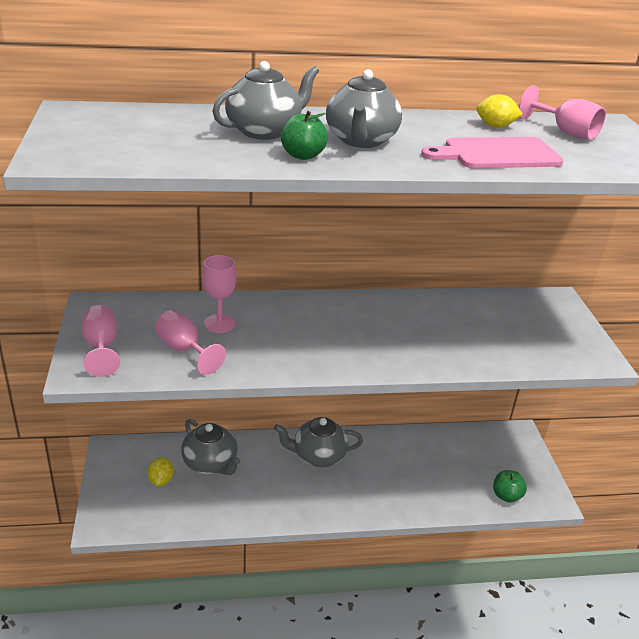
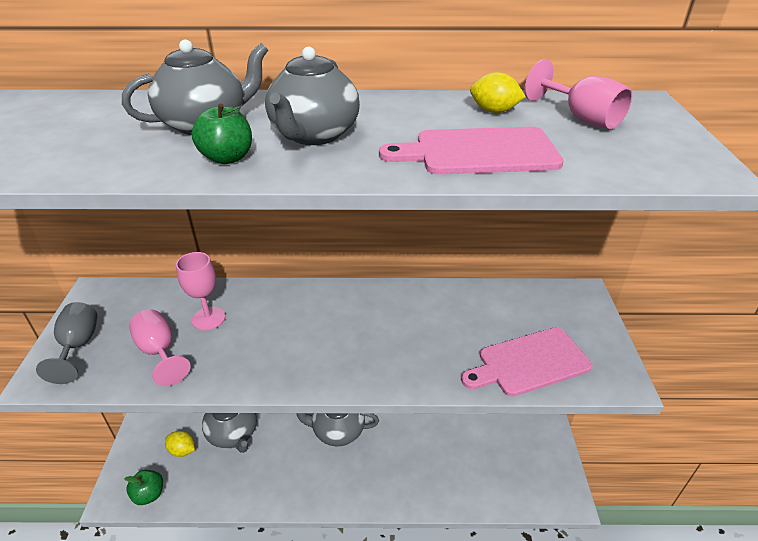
camera: 10 degrees right, 5 degrees up
(101, 347) = (78, 346): pink goblet -> grey goblet
(161, 480) = (182, 450): yellow lemon -> yellow lemon turned 75 degrees counterclockwise
(506, 496) = (520, 490): green apple -> green apple (149, 494)
(523, 350) = (529, 363): none -> pink cutting board

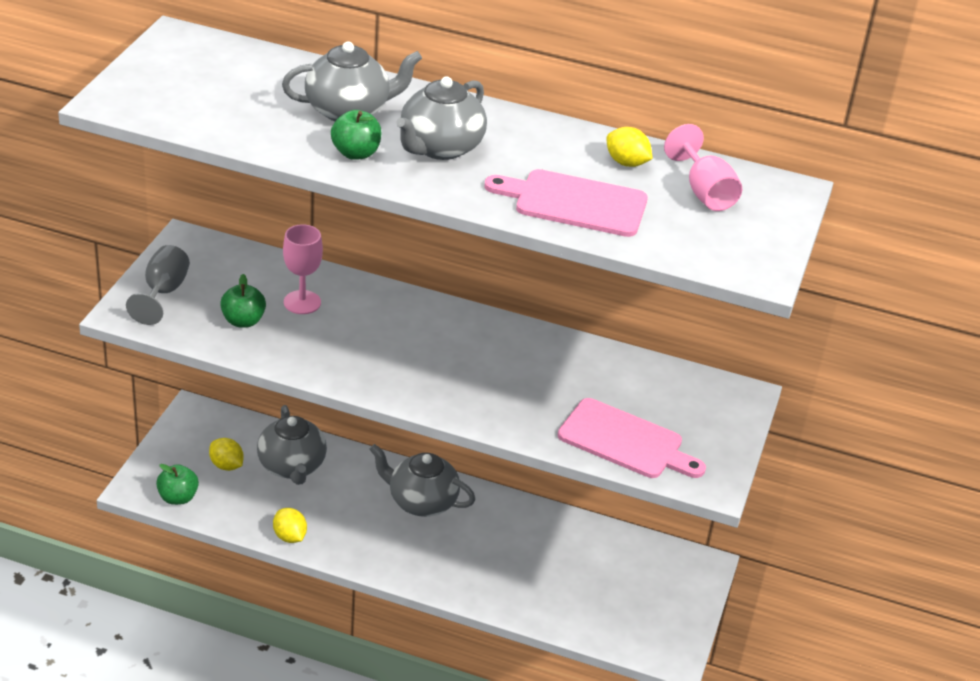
camera: 15 degrees right, 0 degrees up
(159, 352) = (243, 321): pink goblet -> green apple
(249, 499) = (289, 536): none -> yellow lemon
(529, 363) = (625, 441): pink cutting board -> pink cutting board turned 150 degrees counterclockwise

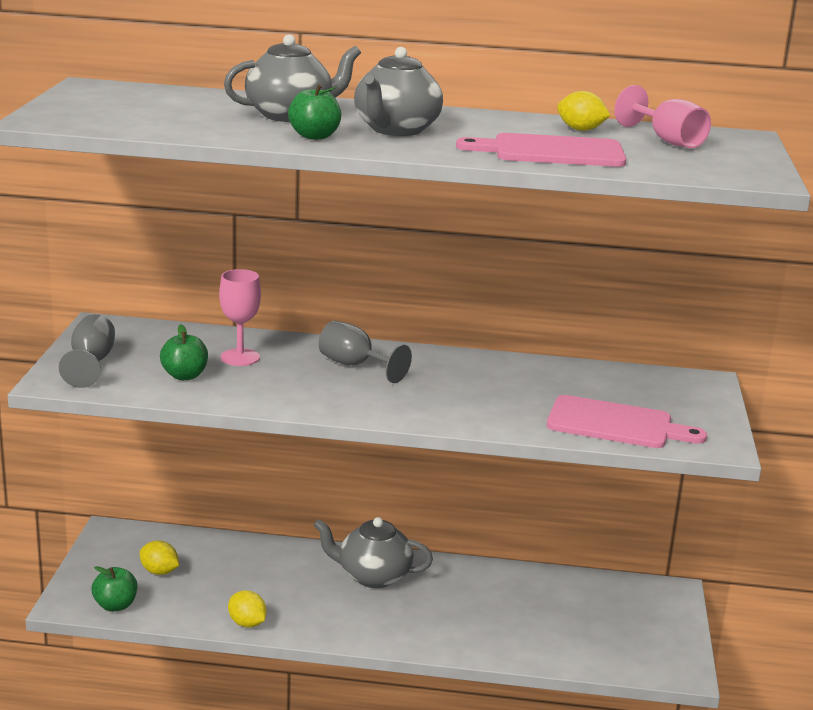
camera: 10 degrees left, 15 degrees down
(292, 466) = (229, 564): grey teapot -> none
(407, 327) = (355, 365): none -> grey goblet

